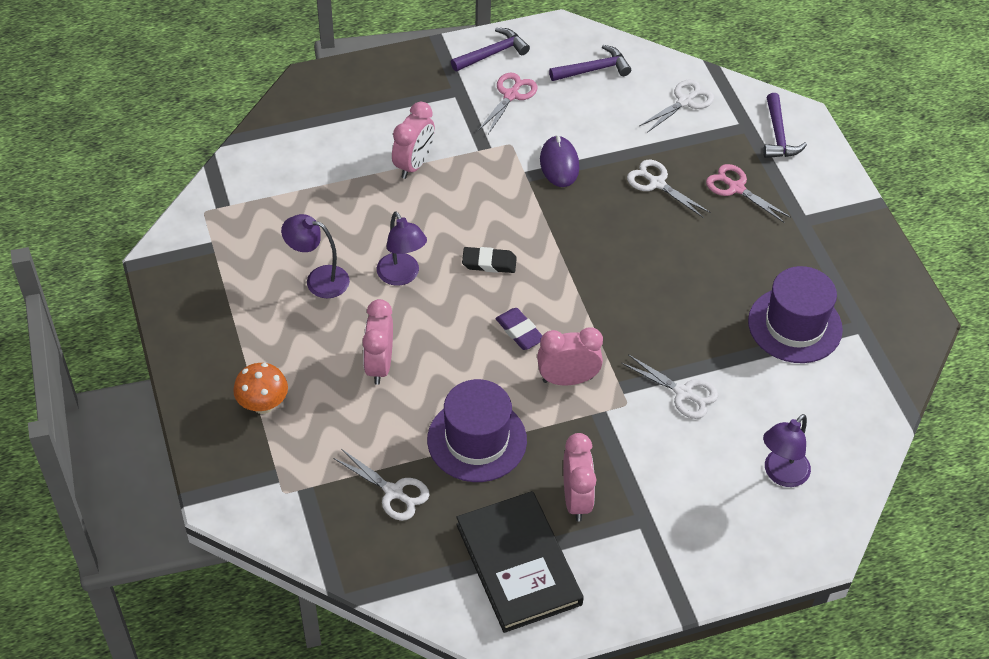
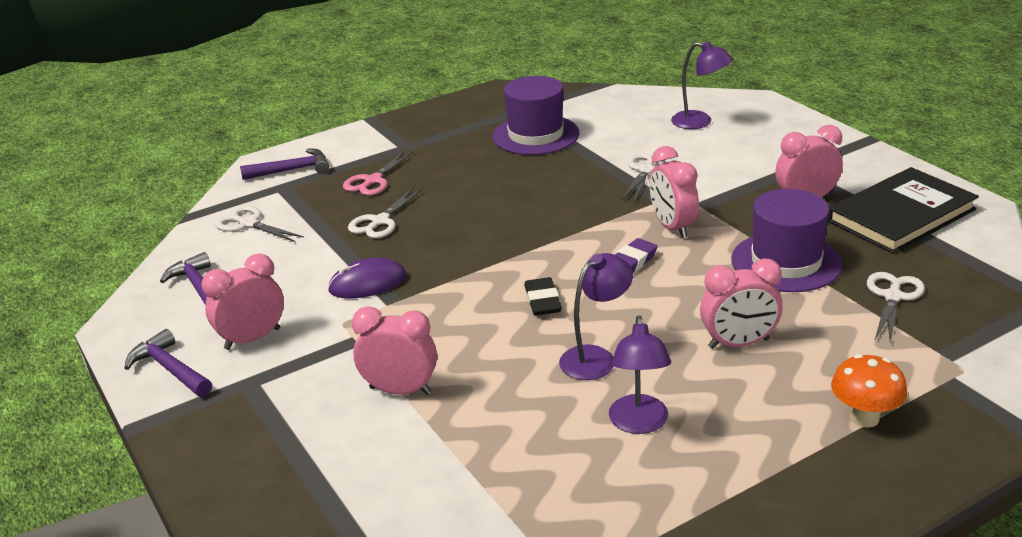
camera: 100 degrees left, 20 degrees down
(511, 95) = (252, 339): pink scissors -> pink clock

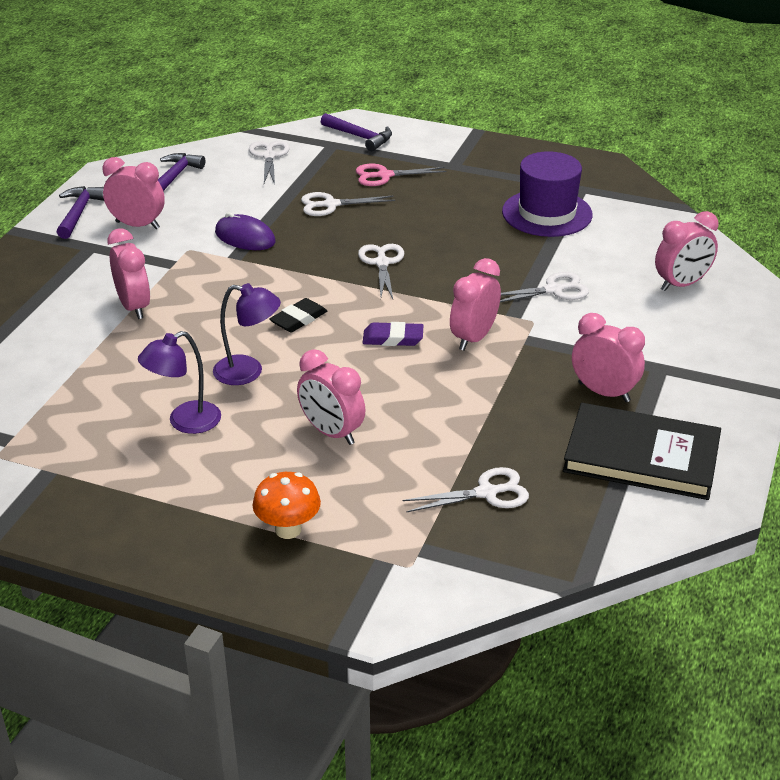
camera: 50 degrees right, 5 degrees up
(508, 229) = (382, 263): none -> white scissors
(700, 122) = (681, 284): purple lamp -> pink clock
(786, 262) = (482, 416): purple hat -> none

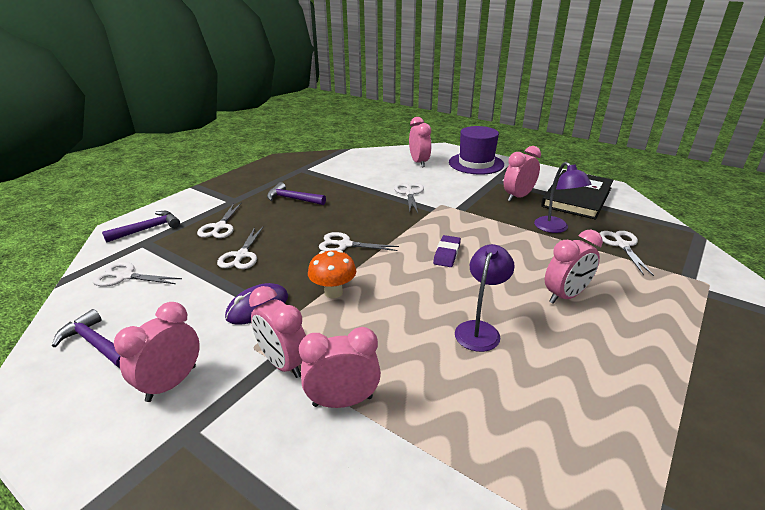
camera: 75 degrees left, 5 degrees down
(79, 213) = (90, 440): purple hammer -> purple hammer (293, 199)
(185, 422) = (557, 379): purple lamp -> purple lamp (555, 228)
(288, 529) = (693, 332): orange mushroom -> orange mushroom (333, 292)
(298, 319) = (407, 293): black eraser -> none
(384, 175) = (220, 227): pink scissors -> white scissors
(473, 338) = (454, 225): pink clock -> pink clock (283, 363)
(547, 213) = (322, 182): purple hat -> purple hat (476, 163)

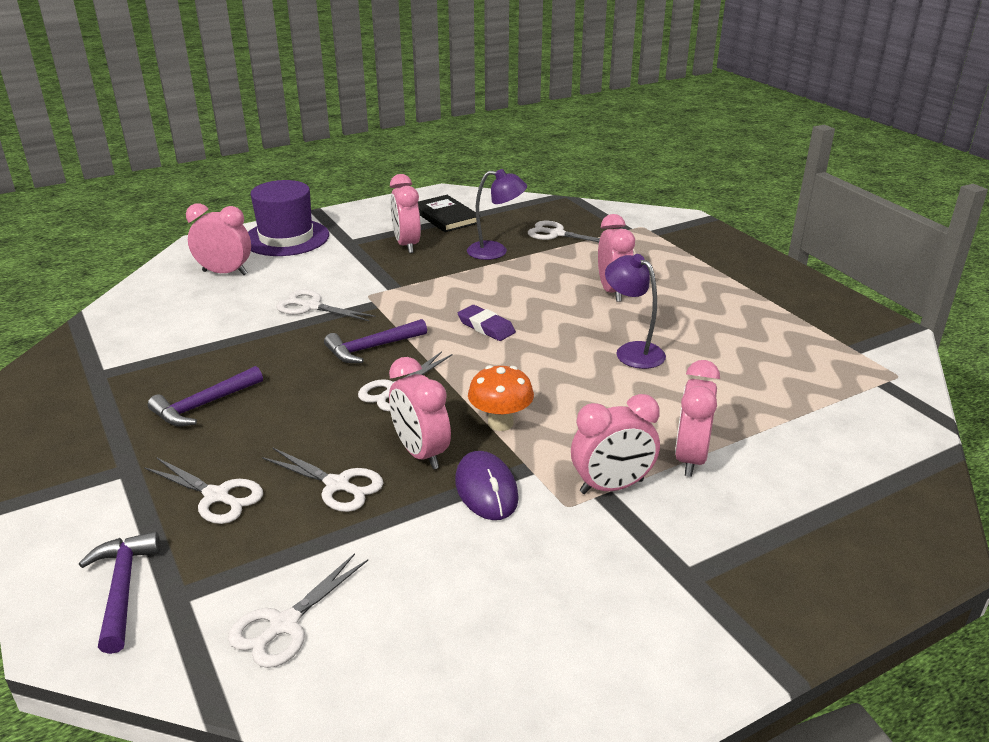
camera: 65 degrees left, 0 degrees up
(95, 343) = (463, 661): purple hammer -> purple hammer (372, 348)
(171, 383) = (598, 583): pink clock -> pink clock (421, 453)
(577, 197) = (446, 216): black book -> black book, size x0.64

